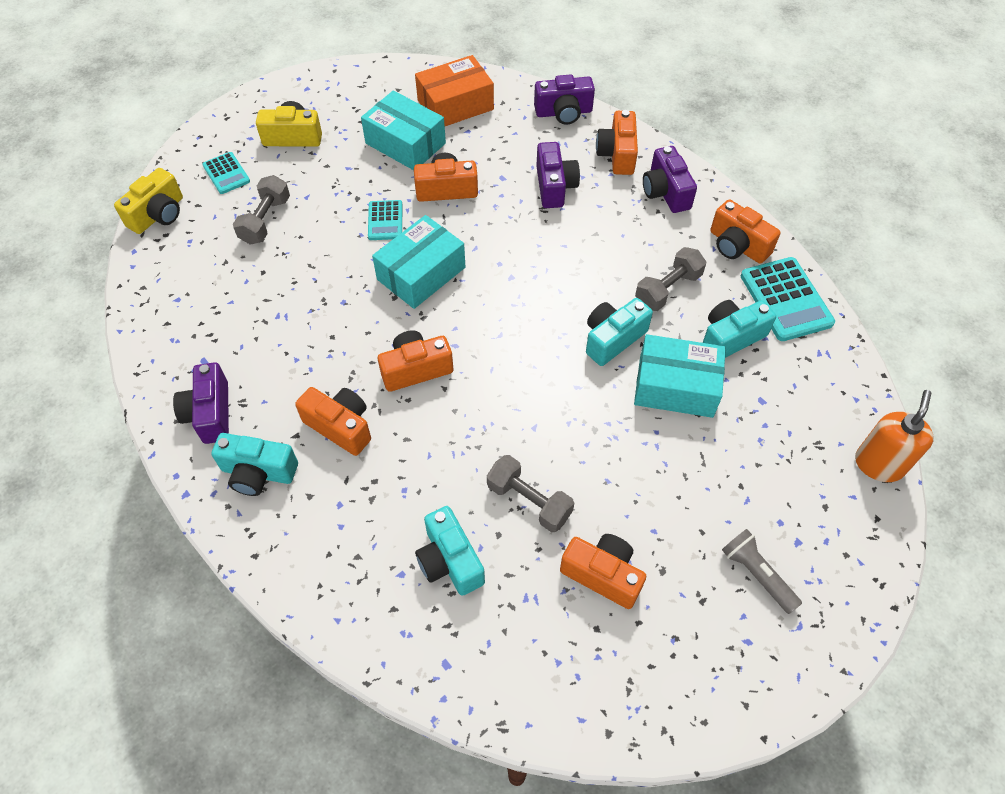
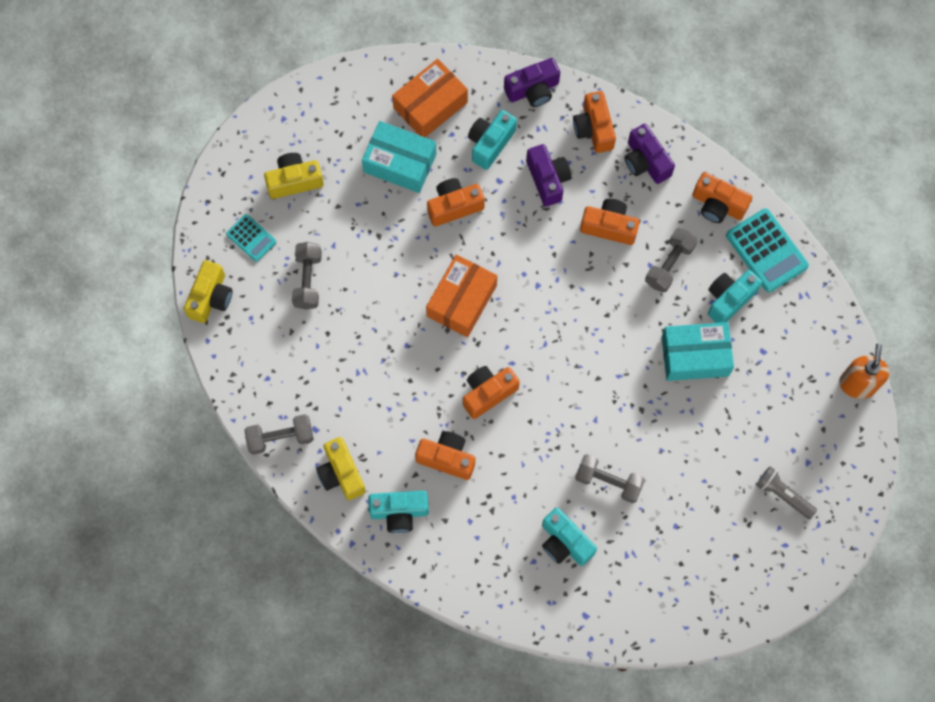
camera: 15 degrees left, 15 degrees up
(161, 360) = (280, 437): none -> grey dumbbell
(210, 413) = (341, 473): purple camera -> yellow camera
(385, 221) = (412, 254): turquoise calculator -> none
(421, 273) = (461, 301): turquoise box -> orange box
(603, 574) = (675, 523): orange camera -> orange camera (609, 226)
(613, 339) = (636, 324): turquoise camera -> turquoise camera (490, 143)

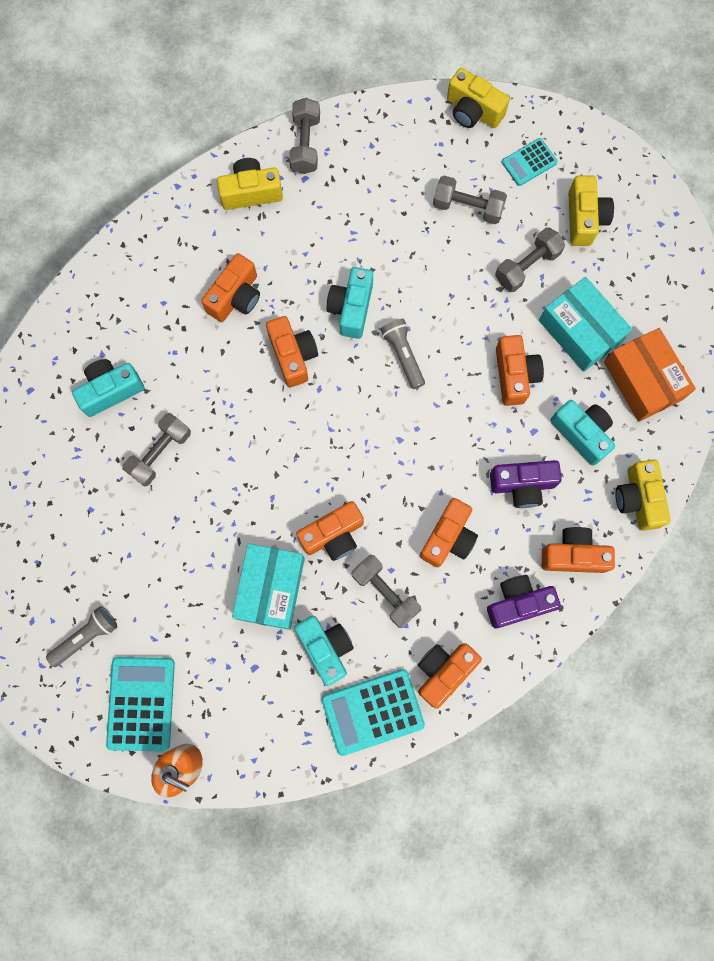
camera: 105 degrees right, 5 degrees up
(351, 218) = (527, 266): none -> grey dumbbell
(399, 512) = (194, 237): turquoise camera -> turquoise camera (351, 308)
(400, 163) = (580, 331): turquoise box -> turquoise box turned 75 degrees counterclockwise
(461, 301) = (403, 355): orange box -> grey flashlight
(533, 90) = (638, 499): purple camera -> yellow camera
(635, 317) = (333, 535): none -> orange camera
(820, 433) = (141, 703): none -> turquoise calculator

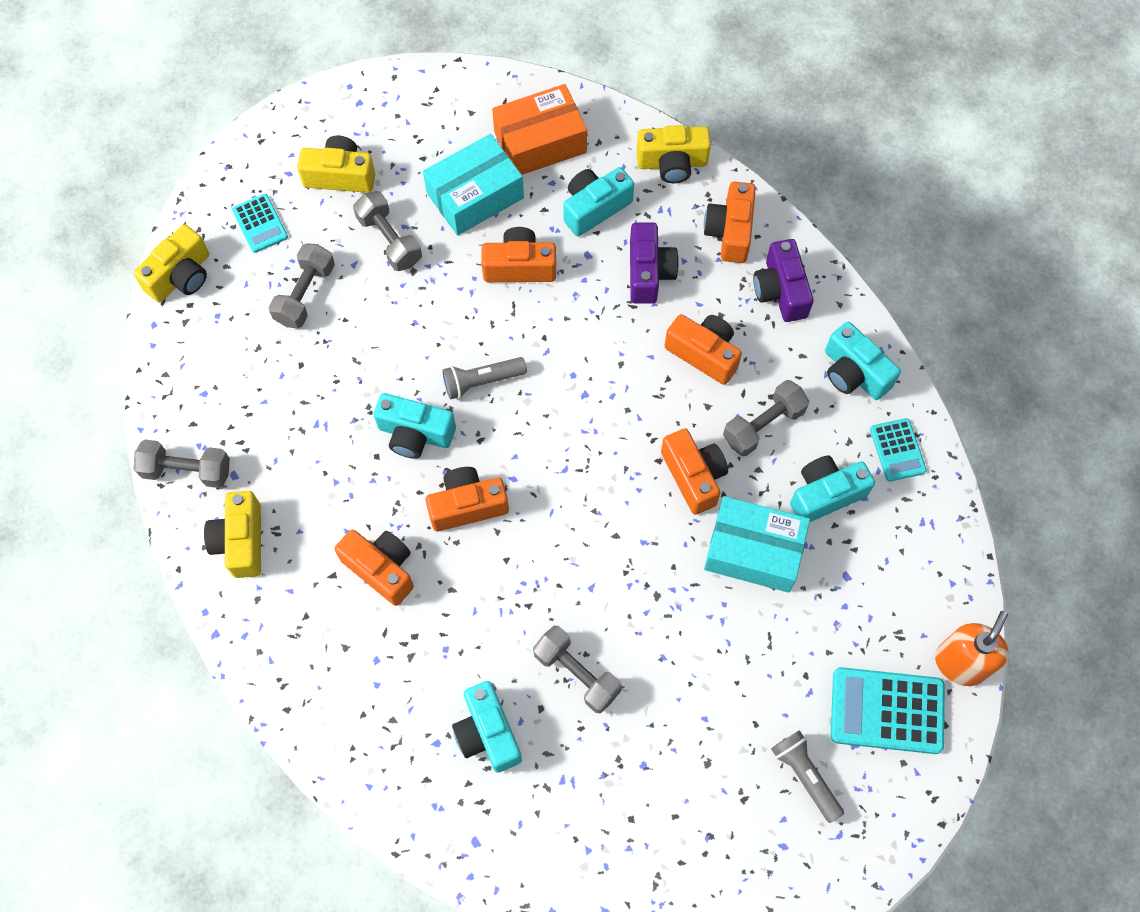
camera: 85 degrees left, 10 degrees down
(372, 711) = (897, 450): turquoise calculator -> turquoise calculator, size x0.59
(443, 671) = (854, 373): orange camera -> turquoise camera

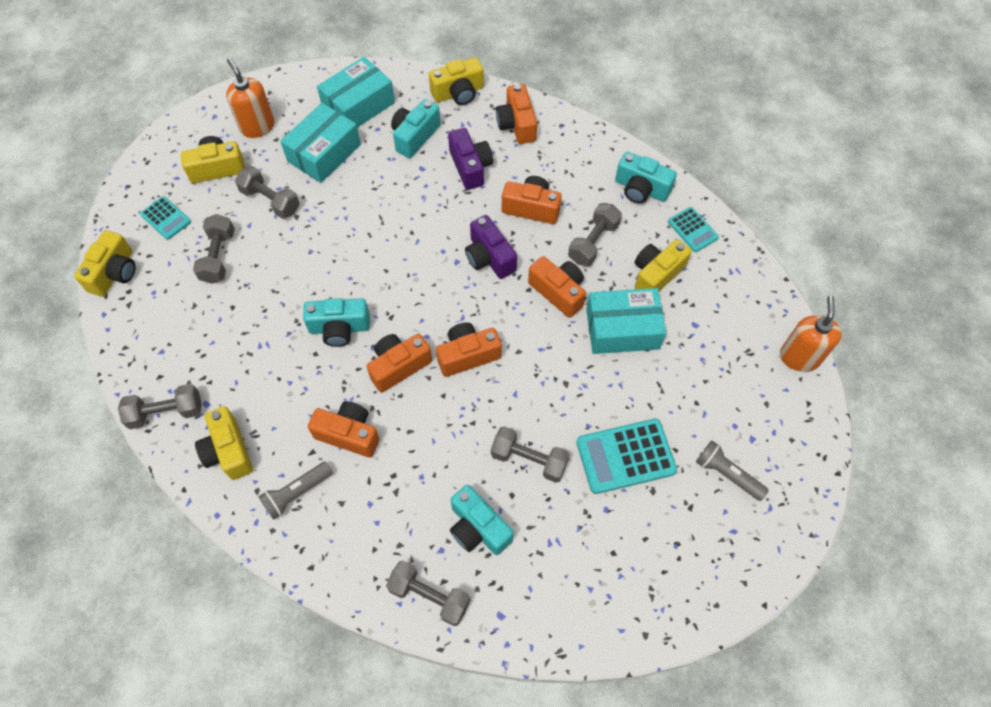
camera: 20 degrees left, 5 degrees down
(405, 790) = (429, 596): none -> grey dumbbell
(406, 133) = (257, 126): none -> orange soap dispenser
(481, 381) = (376, 276): grey flashlight -> grey flashlight (296, 493)
(519, 266) = (375, 190): orange camera -> orange camera (468, 355)
(540, 142) = (358, 105): orange box -> turquoise box
(780, 291) = (568, 152): purple camera -> purple camera (489, 257)
(825, 494) = (656, 274): turquoise camera -> yellow camera
(887, 710) = (764, 407): turquoise calculator -> turquoise calculator (625, 456)

